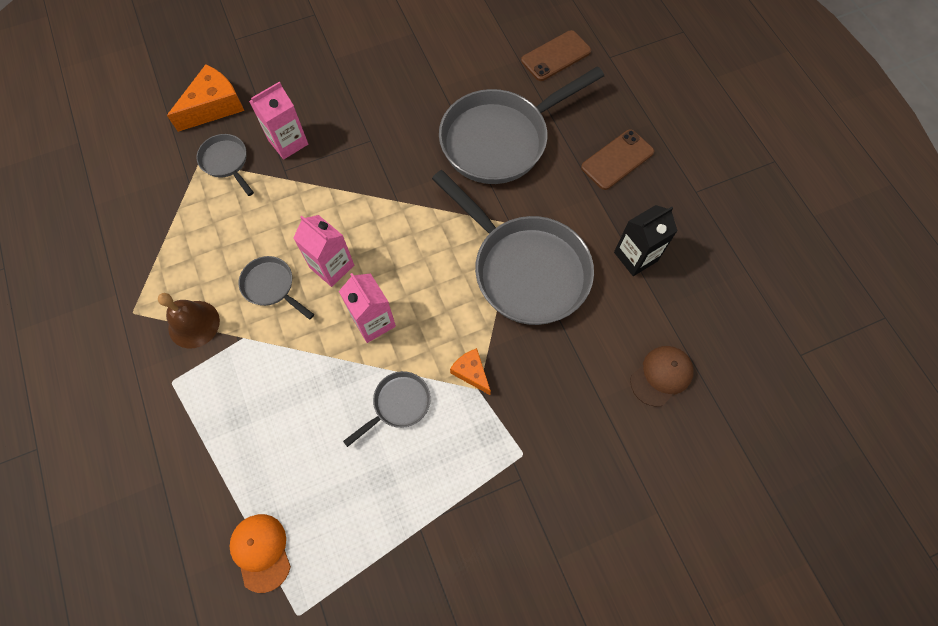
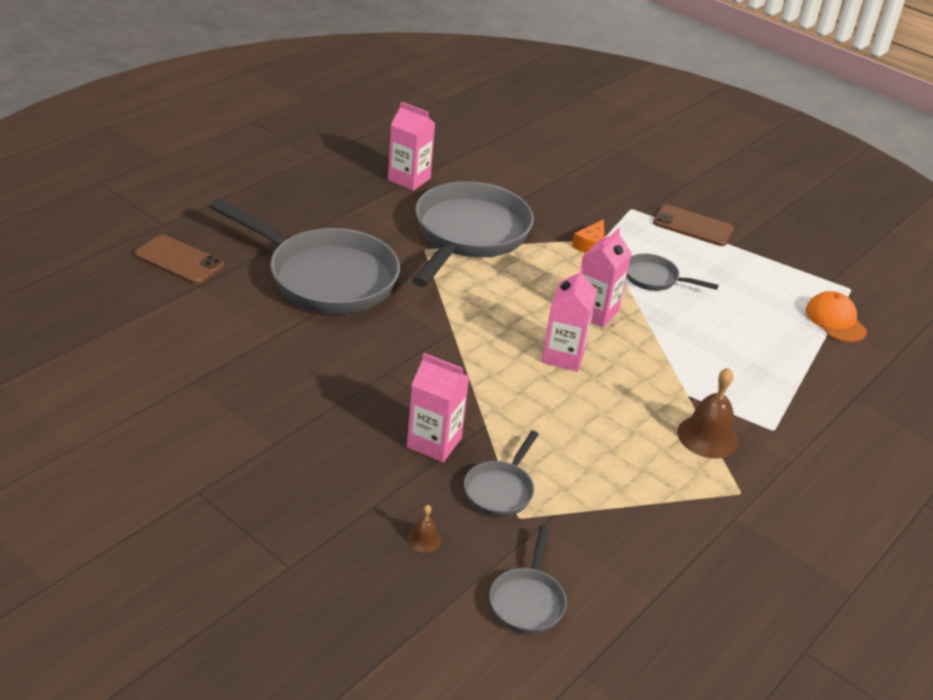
camera: 120 degrees left, 30 degrees down
(214, 106) = (424, 539): orange cheese -> brown bell
(261, 552) = (835, 320): orange cap -> orange cap turned 120 degrees clockwise
(271, 286) = (620, 393): grey pan -> grey pan (527, 600)
(617, 160) = (305, 202): brown phone -> brown phone (693, 226)
(635, 256) = (409, 179): black carton -> pink carton
(661, 376) = (510, 156): brown cap -> none

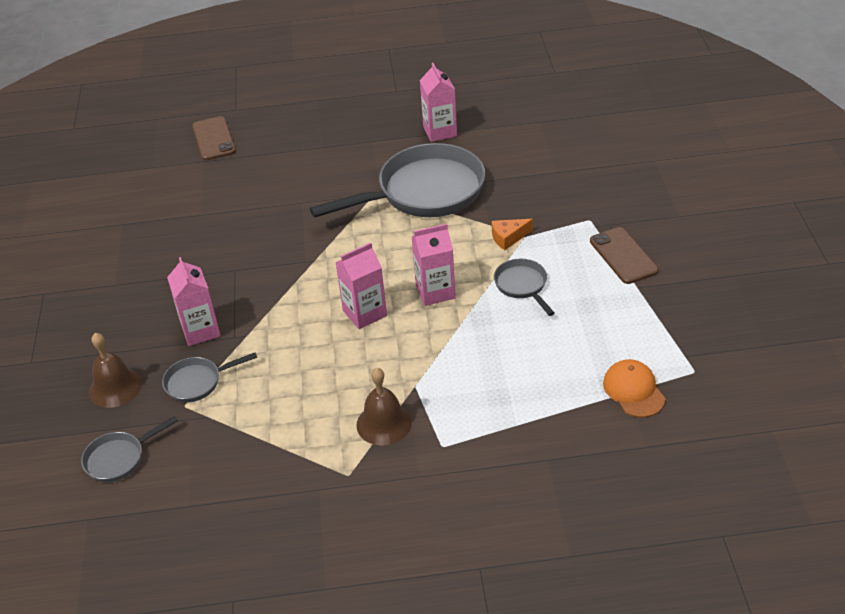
camera: 50 degrees right, 5 degrees up
(325, 277) = (284, 186): grey pan -> none
(424, 539) = (115, 387): brown bell -> brown bell, size x2.04
(835, 320) = (633, 390): orange cap -> orange cap turned 45 degrees counterclockwise

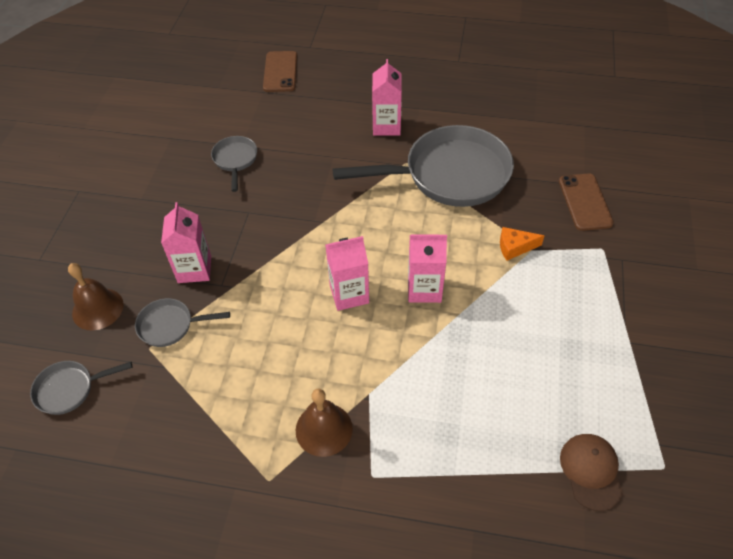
camera: 15 degrees right, 10 degrees up
(440, 131) = (485, 113): pink carton -> pink carton (386, 126)
(522, 286) = (512, 307): grey pan -> grey pan (235, 160)
(623, 256) = (626, 301): brown phone -> brown phone (585, 202)
(633, 390) = (591, 471): orange cap -> brown cap

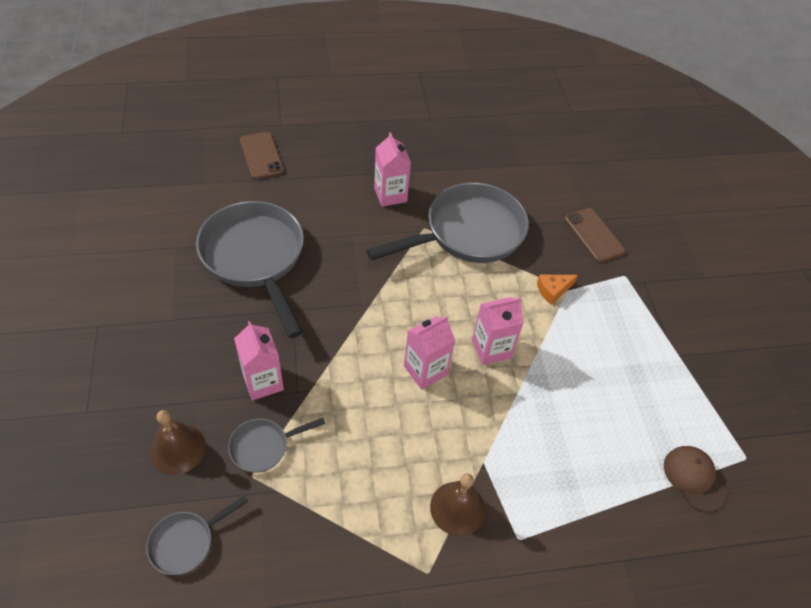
camera: 25 degrees left, 0 degrees up
(235, 160) = (255, 258): grey pan -> grey pan, size x2.19

